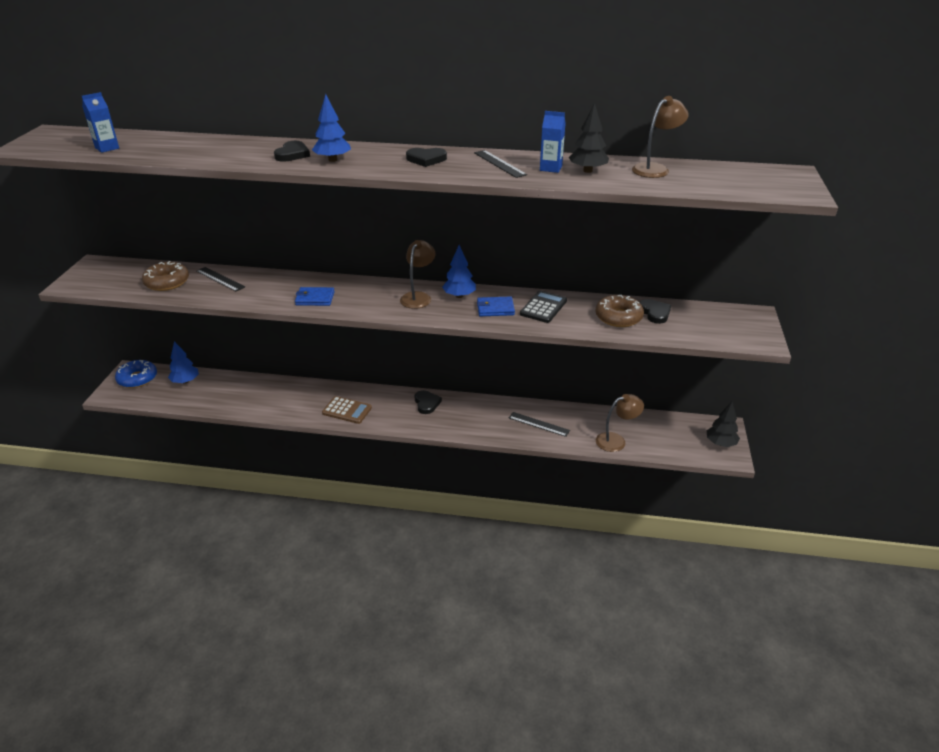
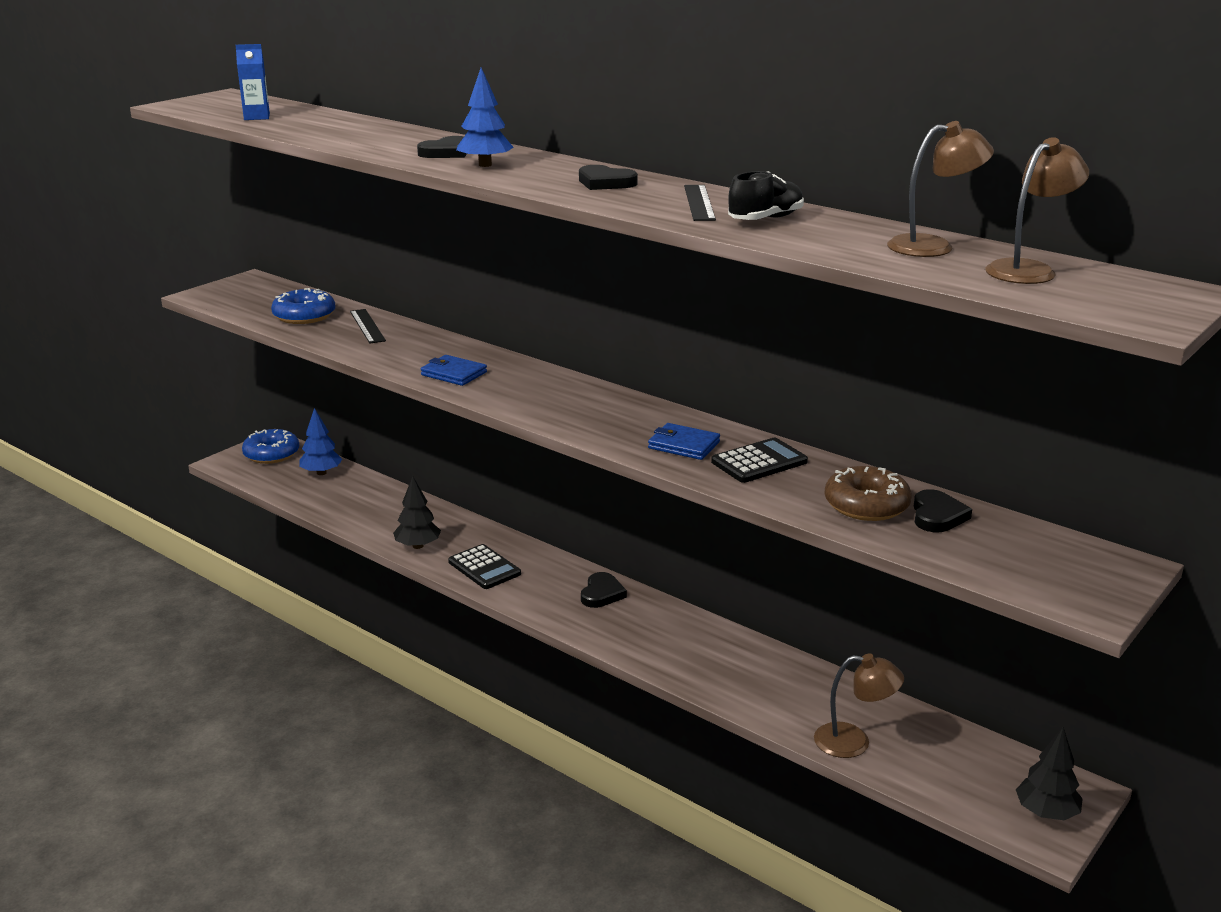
camera: 30 degrees right, 10 degrees down
(167, 282) = (304, 316): brown donut -> blue donut
(347, 410) = (484, 568): brown calculator -> black calculator
(418, 297) = (591, 404): brown lamp -> brown lamp (1029, 270)
(459, 296) = (650, 417): blue tree -> none
(539, 424) = (746, 675): black ruler -> none
(551, 168) = (765, 219): blue carton -> black shoe
(587, 171) = (817, 231): black tree -> black tree (417, 546)

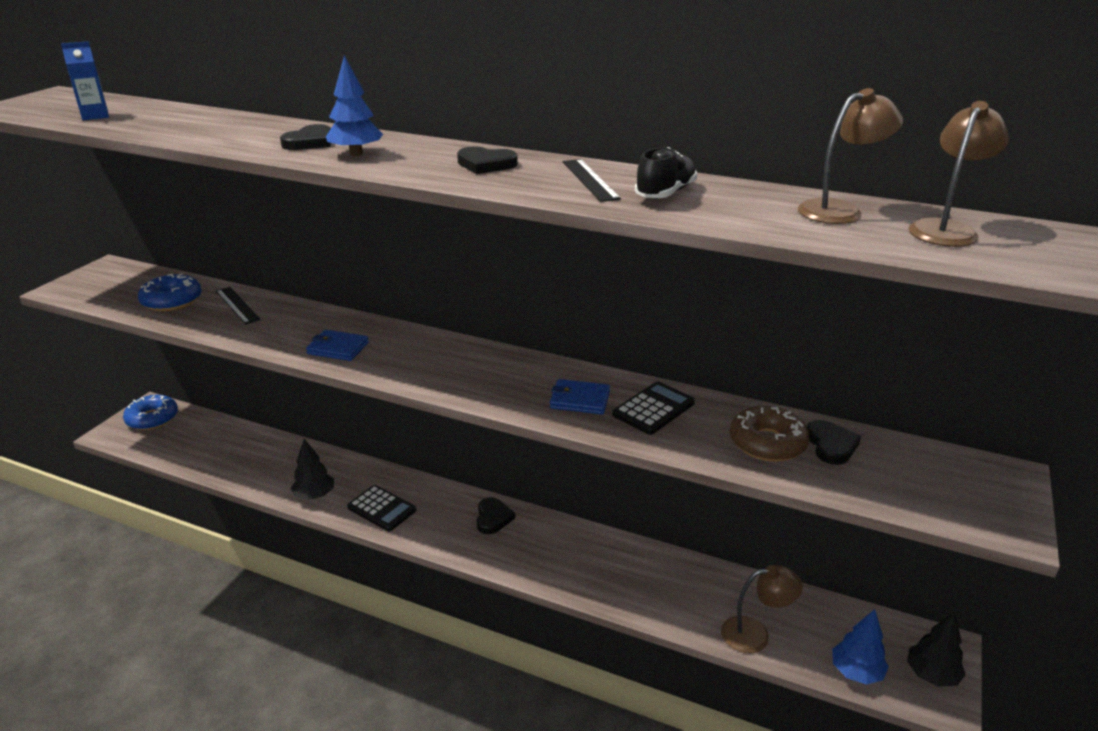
camera: 15 degrees left, 5 degrees up
(321, 473) = (205, 431): blue tree -> blue tree (856, 672)

